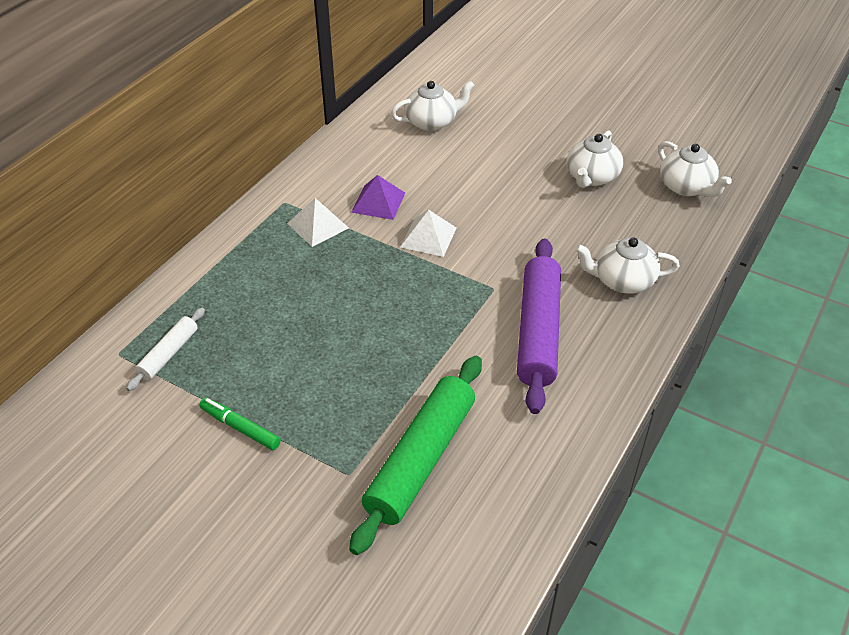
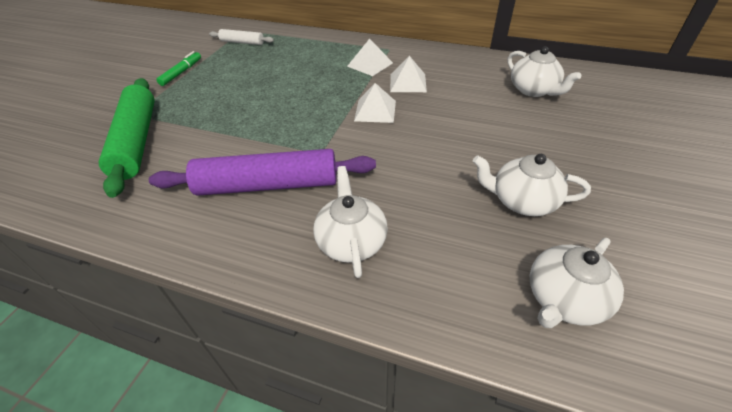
camera: 80 degrees right, 0 degrees up
(378, 202) = (408, 82): purple pyramid -> white pyramid
(420, 459) = (137, 141): green rolling pin -> green rolling pin turned 60 degrees clockwise

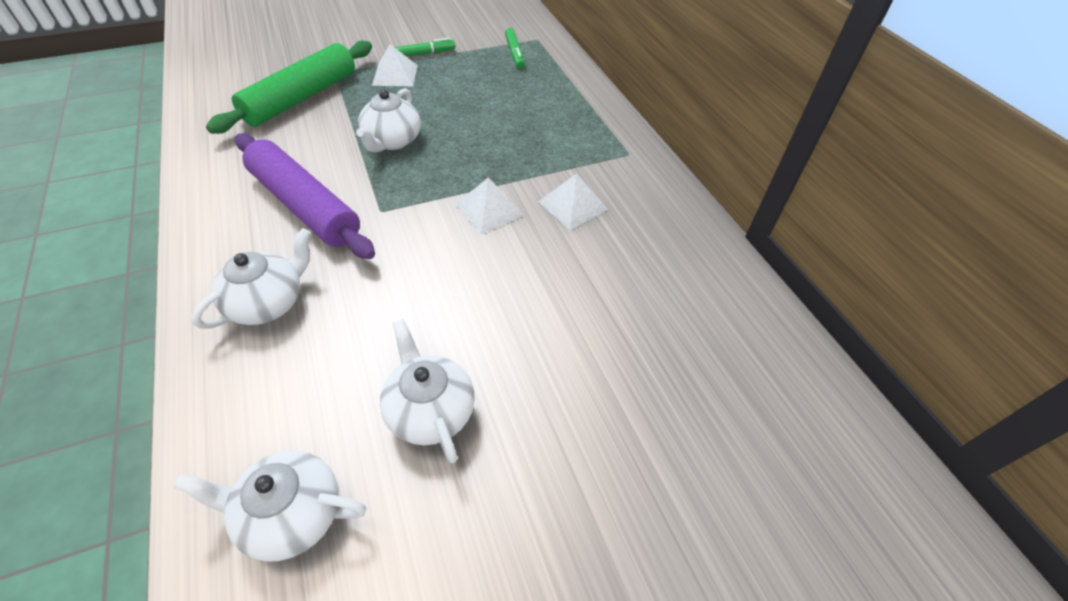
camera: 45 degrees right, 5 degrees up
(242, 42) = (514, 53): white rolling pin -> green marker
(370, 64) = (577, 157): white pyramid -> white pyramid (395, 75)
(533, 90) = (685, 325): white teapot -> white teapot (392, 141)

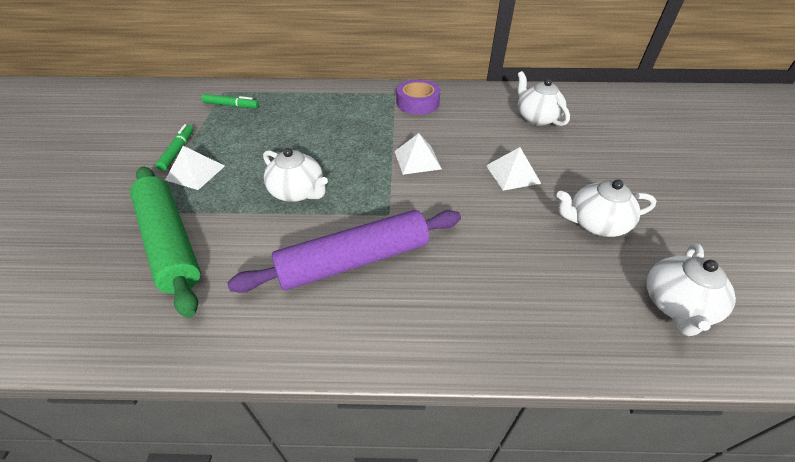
camera: 65 degrees left, 5 degrees down
(268, 302) = (471, 299): white teapot -> white teapot (536, 118)
(573, 205) = (432, 125): white pyramid -> white pyramid (512, 174)
(620, 180) = (417, 103): none -> purple tape

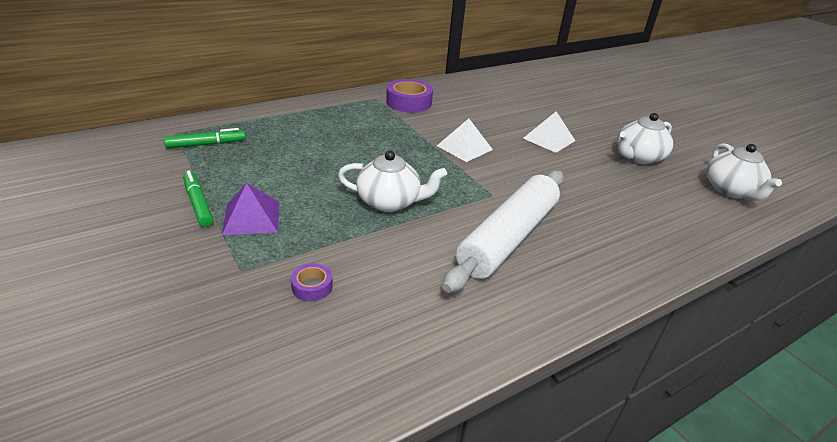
camera: 35 degrees left, 10 degrees down
(170, 242) = (312, 286): green rolling pin -> purple tape
(195, 172) = (251, 217): white pyramid -> purple pyramid
(354, 261) = (508, 237): purple rolling pin -> white rolling pin
(536, 118) = (518, 94): white teapot -> none

